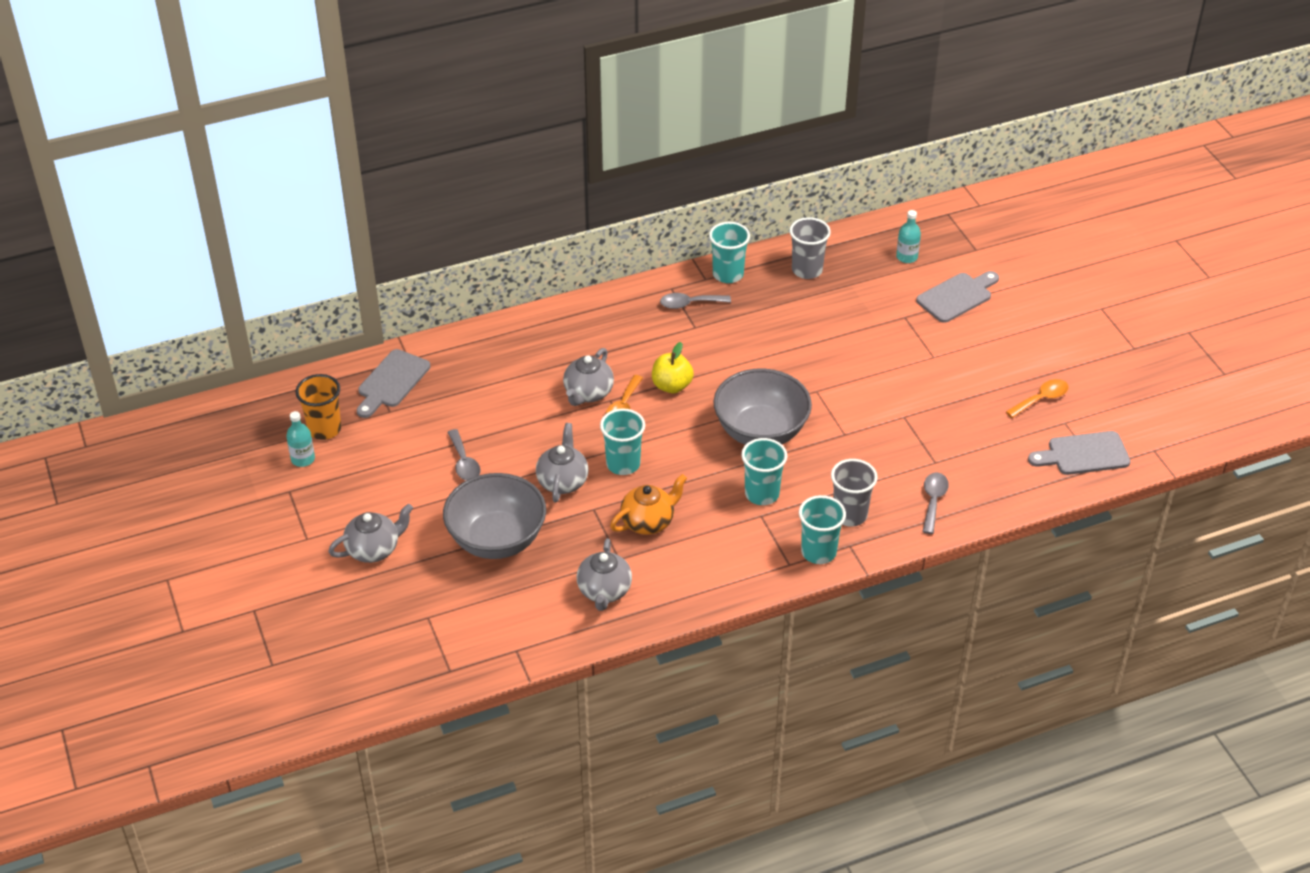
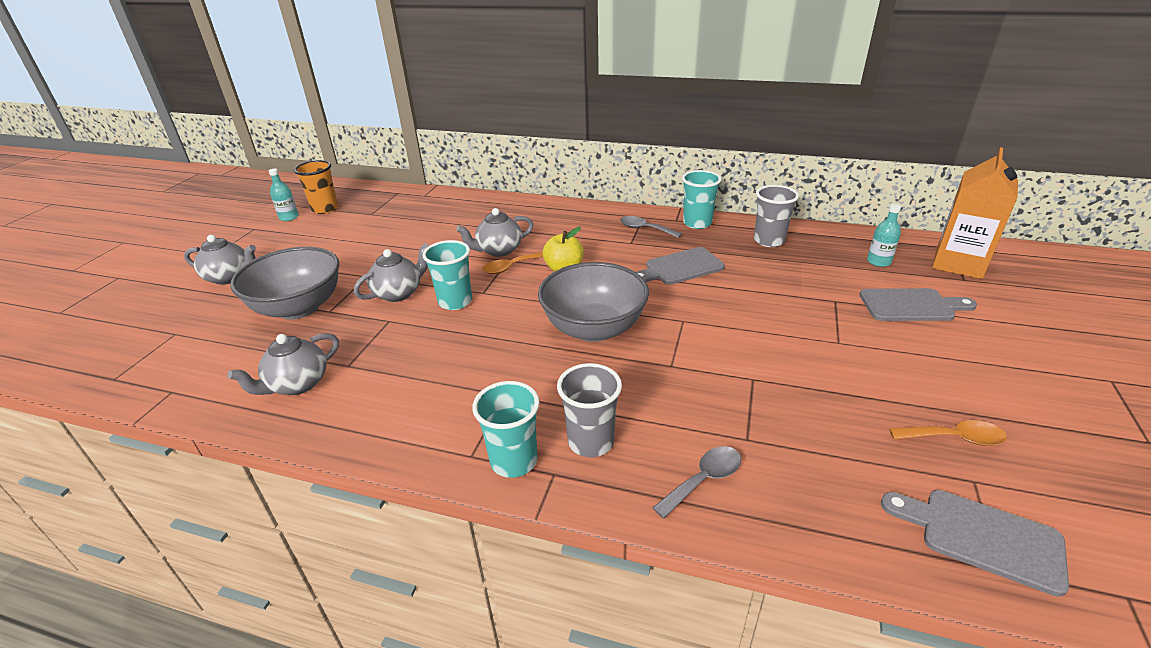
camera: 40 degrees right, 10 degrees down
(392, 382) = (397, 202): grey cutting board -> grey cutting board (680, 267)
(464, 462) = (361, 255): grey spoon -> none
(648, 522) = (411, 350): orange teapot -> none
(762, 494) = (530, 377): turquoise cup -> none
(963, 232) = (958, 264): none -> orange carton

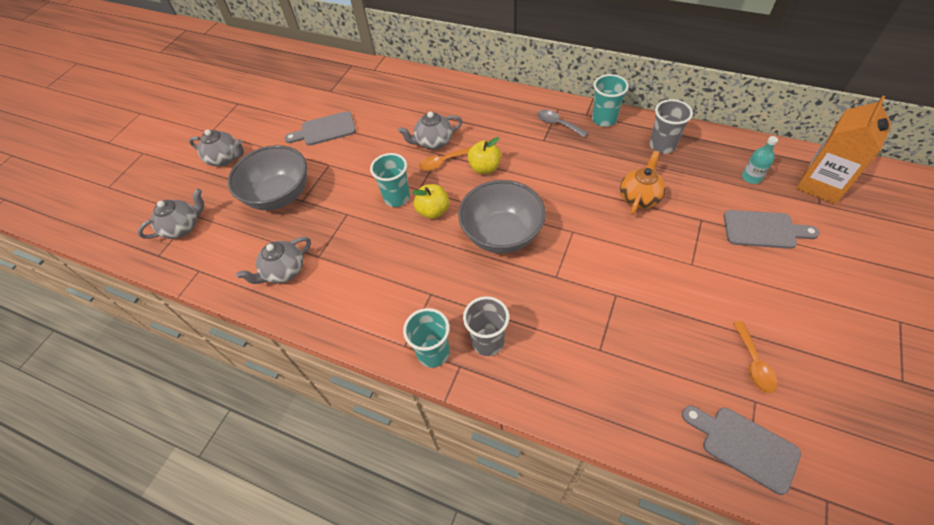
camera: 10 degrees right, 20 degrees up
(289, 217) = (264, 91): turquoise bottle -> none
(325, 209) = (292, 82): orange cup -> none
(399, 293) = (354, 185): grey teapot -> grey teapot (183, 227)
(503, 311) = (433, 211): none -> yellow apple
(680, 267) = (580, 173): grey cutting board -> grey cutting board (325, 130)
(704, 480) = (562, 381): grey spoon -> none
(756, 285) = (639, 198): none -> orange teapot
(954, 438) = (753, 363): orange spoon -> orange spoon turned 75 degrees clockwise

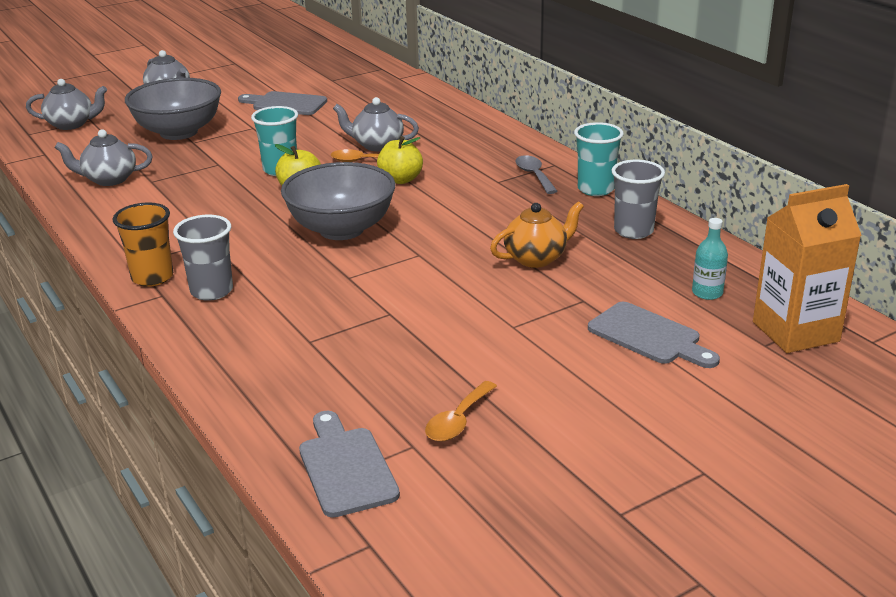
camera: 30 degrees right, 25 degrees down
(433, 353) = (152, 277): turquoise cup -> orange cup

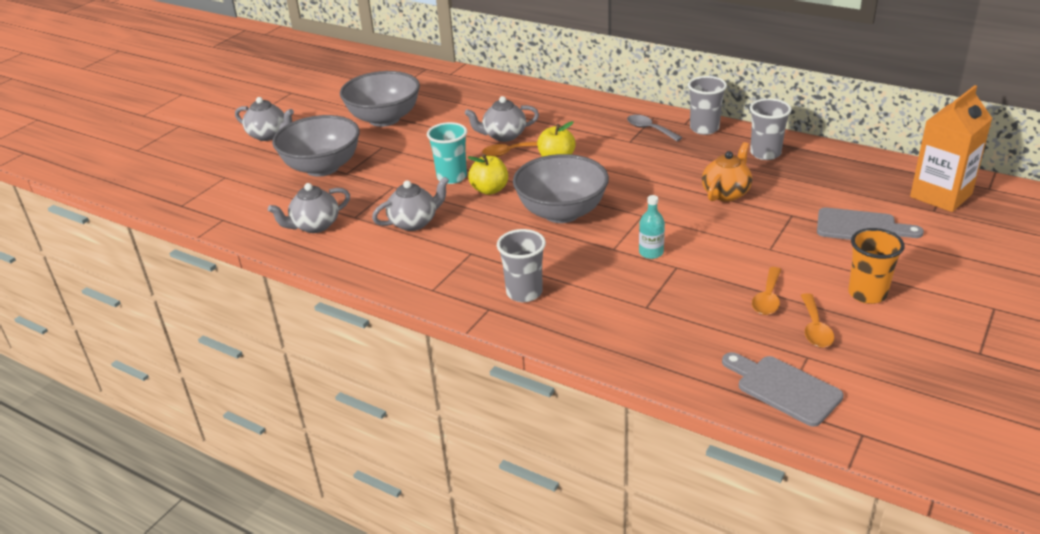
camera: 25 degrees left, 5 degrees up
(71, 124) = (212, 186): grey teapot -> grey teapot (414, 222)
(152, 277) = (462, 297): orange cup -> orange cup (867, 294)
(286, 104) = (384, 119): grey cutting board -> grey bowl
(445, 374) = (767, 298): none -> orange spoon
(595, 189) = (704, 128): turquoise cup -> grey cup
(707, 293) = (861, 185): turquoise bottle -> turquoise bottle (651, 252)

